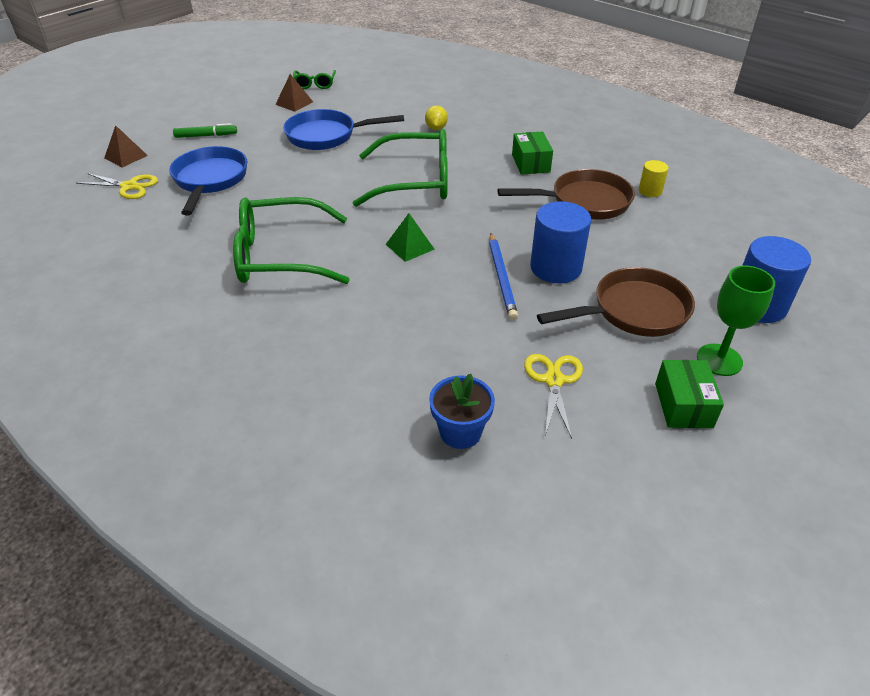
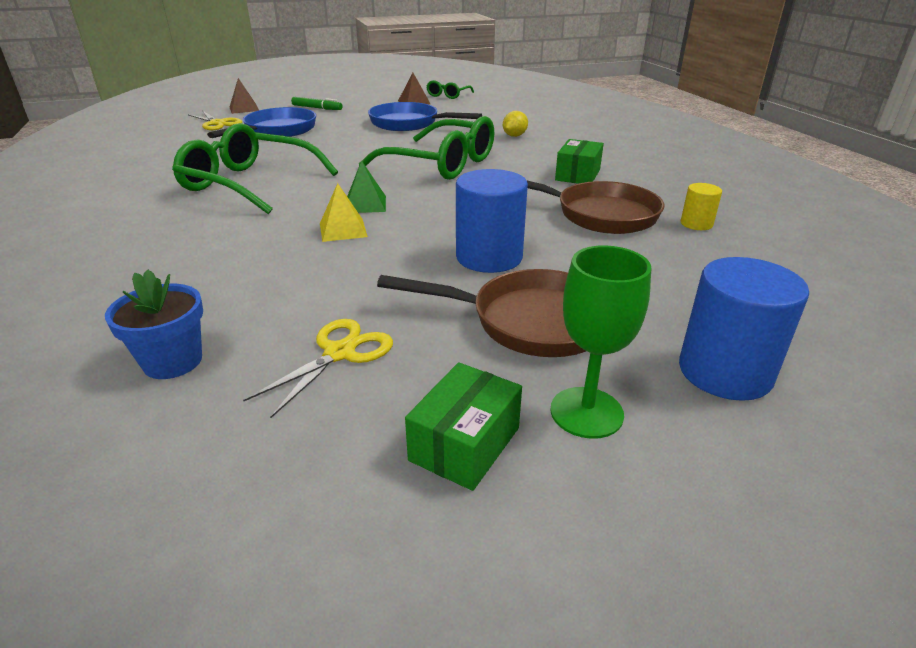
camera: 30 degrees right, 10 degrees down
(426, 279) = (343, 230): none -> yellow pyramid
(502, 278) = (418, 249): blue pencil -> none

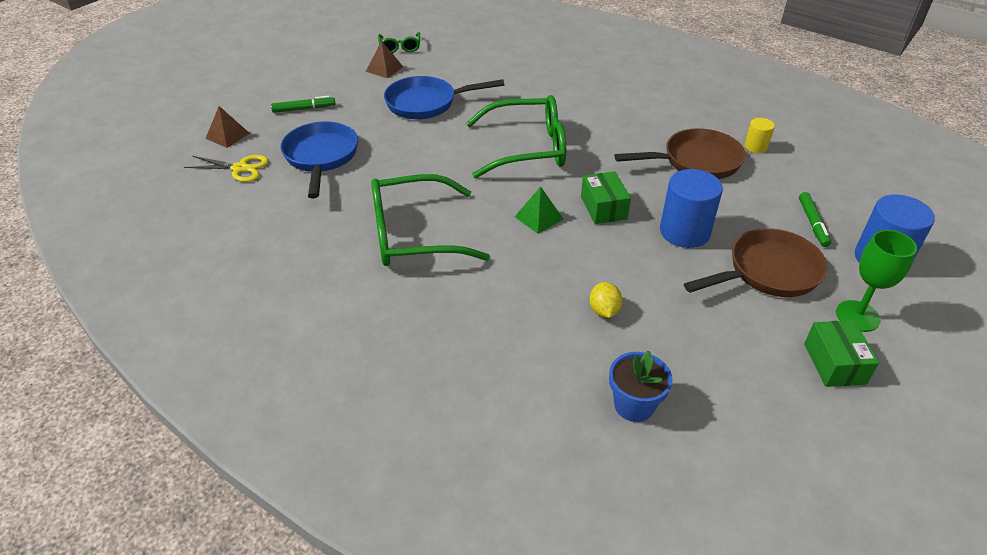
camera: 35 degrees left, 10 degrees up
(339, 353) = (709, 347): yellow scissors -> none
(343, 230) = (562, 250): yellow pyramid -> none
(514, 136) = (533, 90): yellow lemon -> yellow lemon (604, 311)
(577, 175) = (635, 123): green box -> green box (603, 208)
(669, 303) = (812, 223): none -> green marker

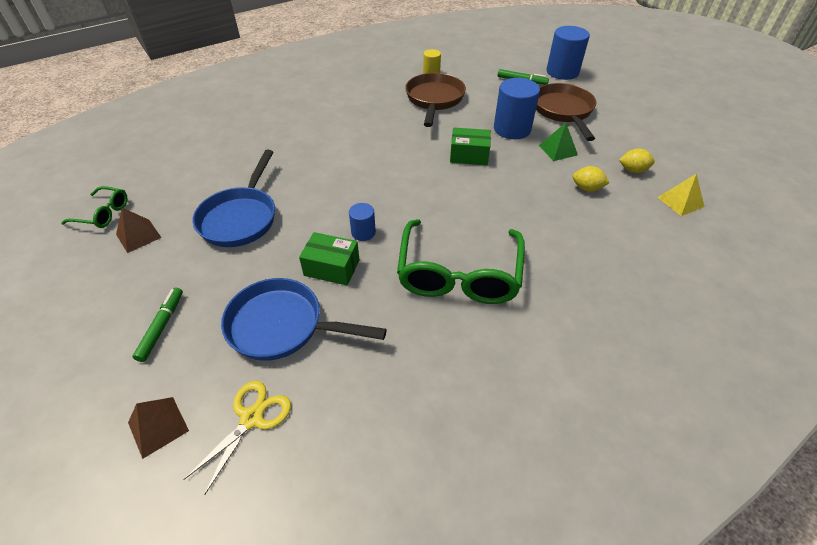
camera: 70 degrees left, 5 degrees up
(441, 168) = (363, 232): none -> blue cylinder
(527, 148) = (366, 172): green glasses -> none
(539, 218) = (467, 191): green pyramid -> green pyramid (558, 150)
(634, 405) = (680, 202): blue flower pot -> yellow pyramid
(674, 352) = (632, 170): none -> yellow lemon
(834, 363) = (647, 116): green box -> green box (332, 267)
(857, 316) = (609, 96): green goblet -> none

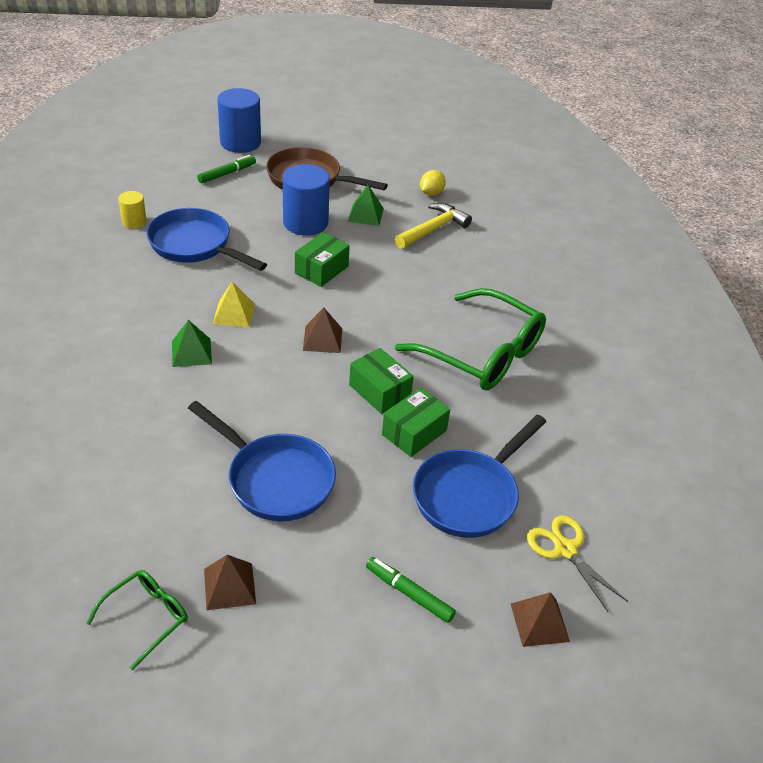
camera: 65 degrees left, 5 degrees down
(333, 139) = (191, 352): none -> green pyramid
(363, 232) = (379, 391): blue cylinder -> green box
(394, 185) = (322, 339): none -> brown pyramid
(434, 100) = (195, 245): brown pan -> blue pan
(587, 188) = (433, 229): yellow lemon -> yellow hammer
(680, 202) = (489, 194): yellow pyramid -> yellow pyramid (234, 313)

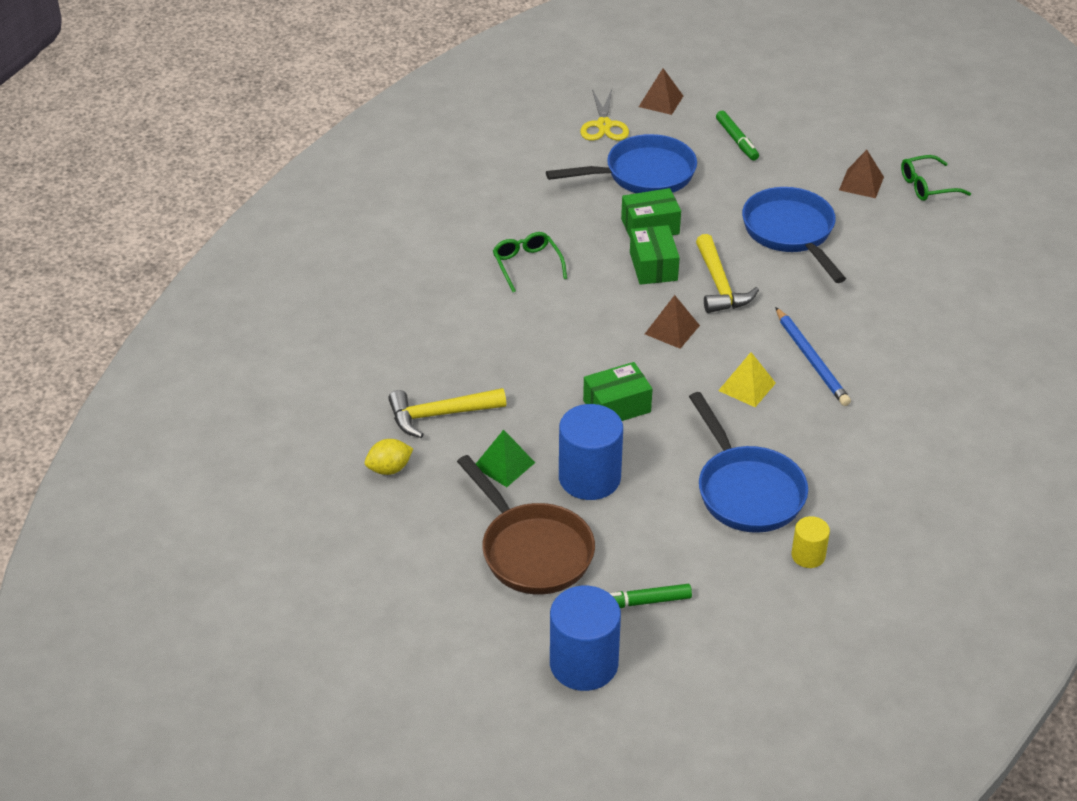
camera: 145 degrees left, 0 degrees up
(191, 352) = (811, 360): green pyramid -> blue pencil
(309, 394) = (719, 285): none -> yellow hammer
(483, 354) = (527, 265): green glasses -> green glasses, size x0.49

